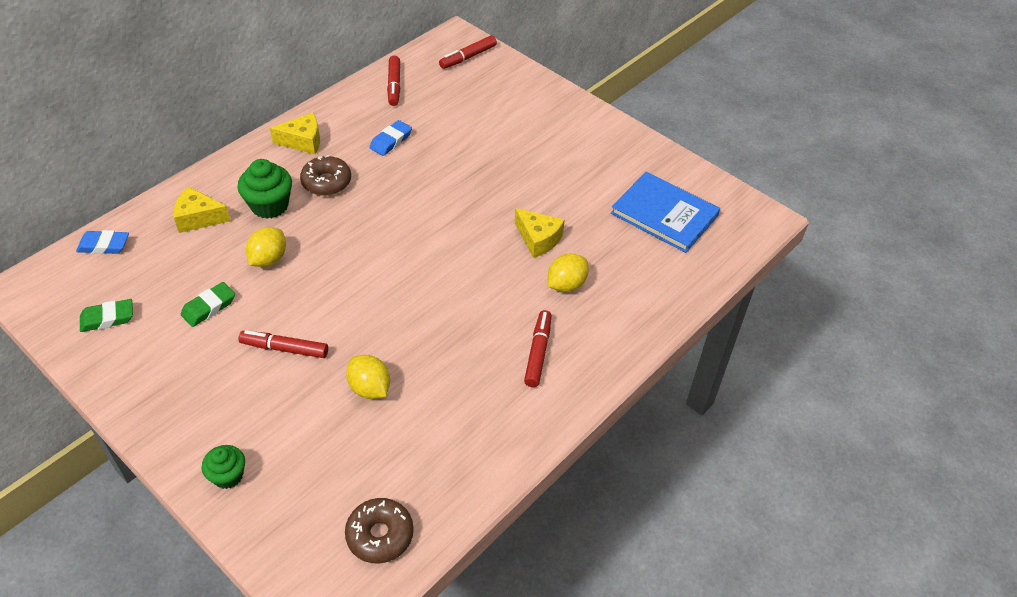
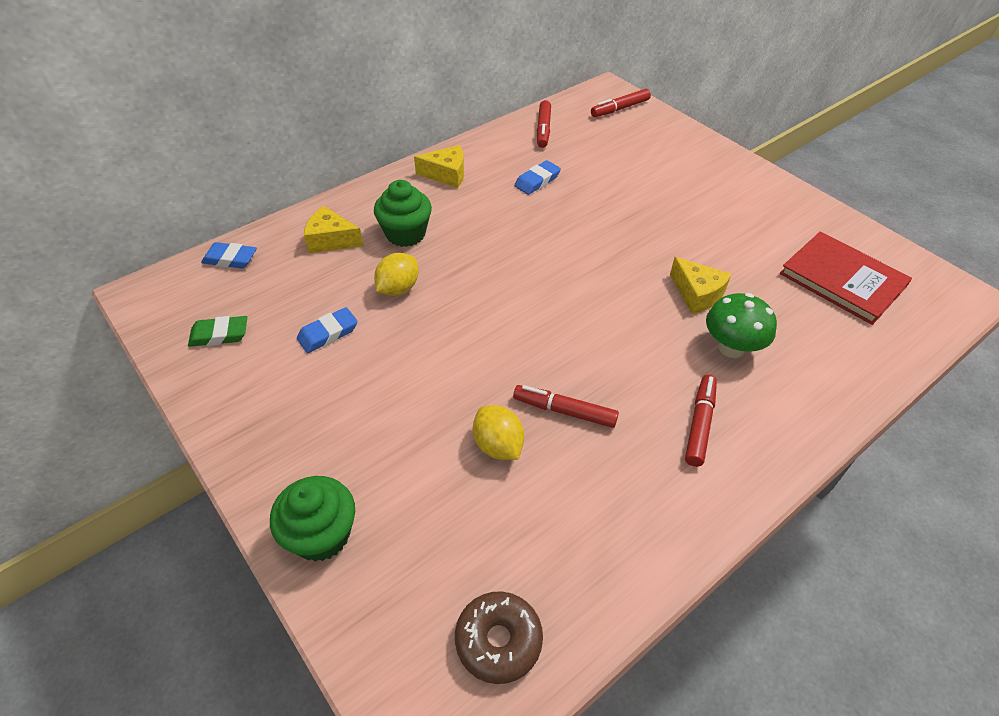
camera: 10 degrees right, 0 degrees up
(209, 307) = (328, 333): green eraser -> blue eraser
(228, 476) = (321, 535): green cupcake -> green cupcake, size x1.58
(284, 349) = (405, 388): red marker -> red marker (564, 411)
(326, 182) = (467, 216): brown donut -> none
(566, 285) = (731, 348): yellow lemon -> green mushroom
(664, 214) = (842, 280): blue book -> red book

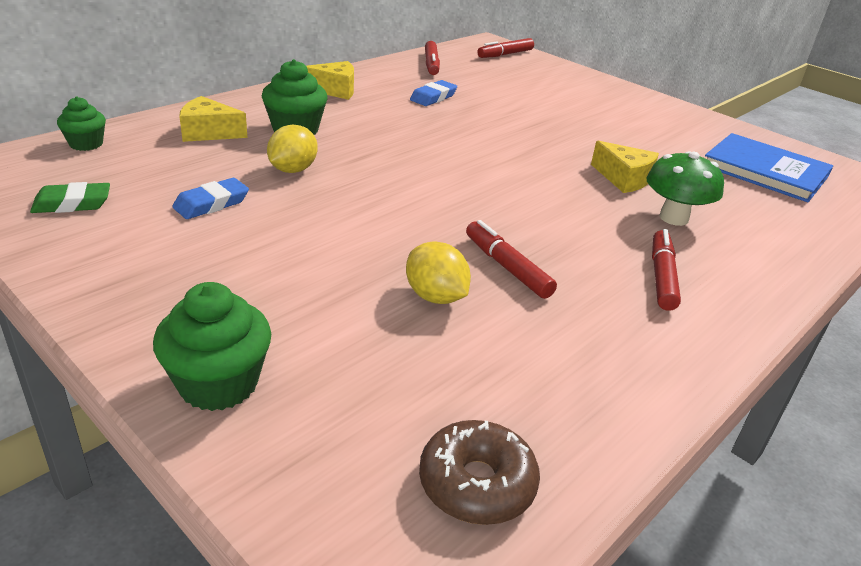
camera: 10 degrees left, 15 degrees down
(230, 259) = (86, 144): blue eraser -> green cupcake
(564, 411) = (507, 267): red marker -> red marker turned 45 degrees clockwise
(842, 280) = (765, 171): red book -> blue book

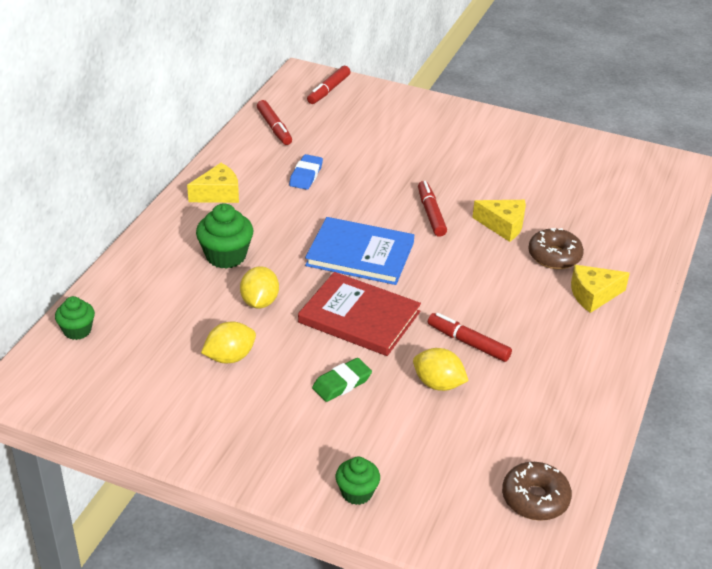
camera: 20 degrees left, 5 degrees up
(72, 204) = (131, 393): green eraser -> green eraser (342, 383)
(208, 132) = (160, 283): yellow cheese -> yellow cheese (593, 295)
(211, 204) = (230, 357): blue eraser -> yellow lemon
(218, 384) = (357, 492): green cupcake -> green cupcake, size x0.63
(391, 209) = (359, 317): none -> red book
(662, 277) = (568, 315): red marker -> red marker (431, 214)
(673, 218) = (554, 256): green mushroom -> brown donut
(765, 171) = (599, 181): blue book -> blue book (360, 254)

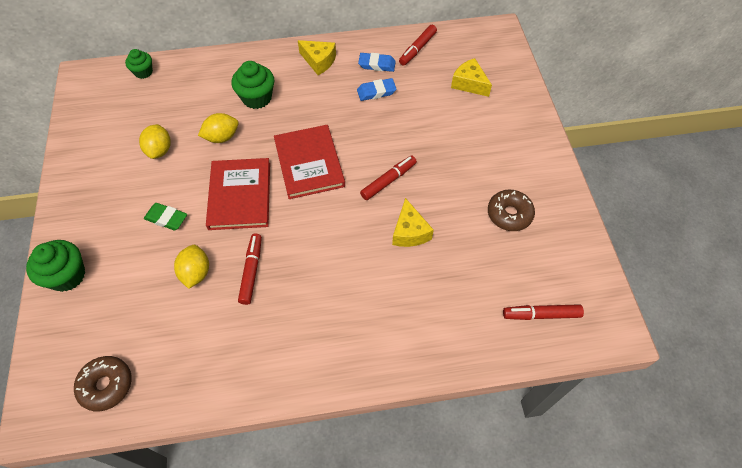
camera: 60 degrees right, 20 degrees up
(230, 357) = (159, 150): yellow lemon -> yellow lemon turned 60 degrees clockwise
(267, 160) = (377, 64): none -> blue eraser
(328, 90) = (492, 52): red marker -> red marker (541, 314)
(357, 492) = (67, 276): green cupcake -> green cupcake, size x1.58
(360, 254) = (309, 163): blue book -> red book
(554, 256) = (396, 283): brown donut -> brown donut (509, 214)
(593, 295) = (364, 331): yellow cheese -> yellow cheese (469, 84)

